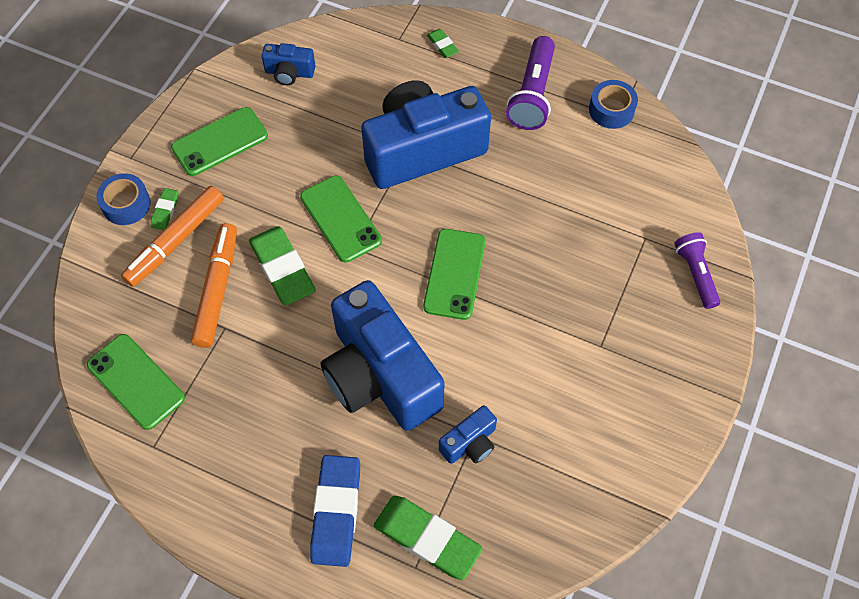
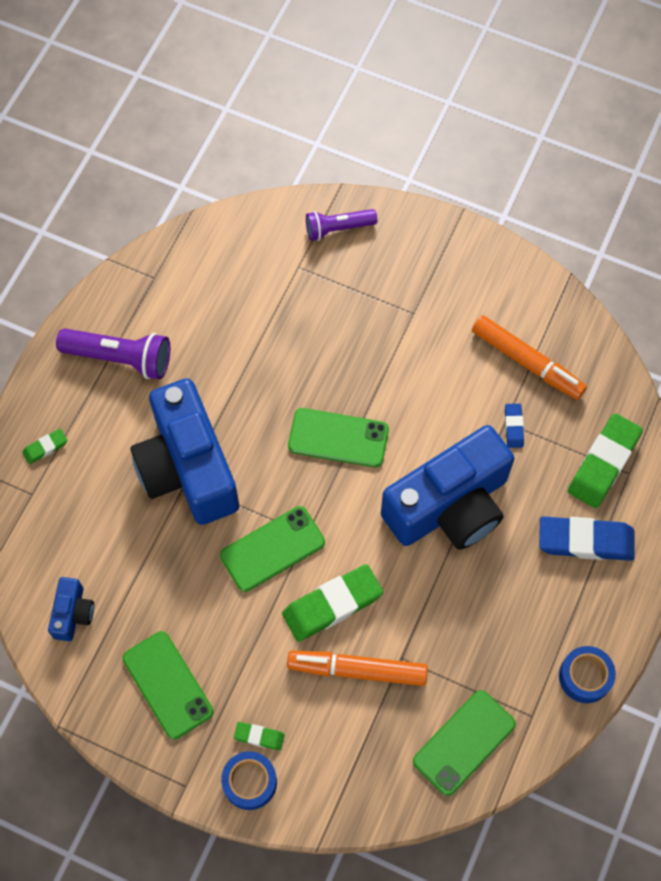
camera: 90 degrees left, 5 degrees up
(176, 241) = (298, 720): orange marker -> orange marker (527, 362)
(470, 443) = (513, 427): blue camera -> blue eraser
(611, 110) = (144, 285): blue tape -> blue tape (585, 677)

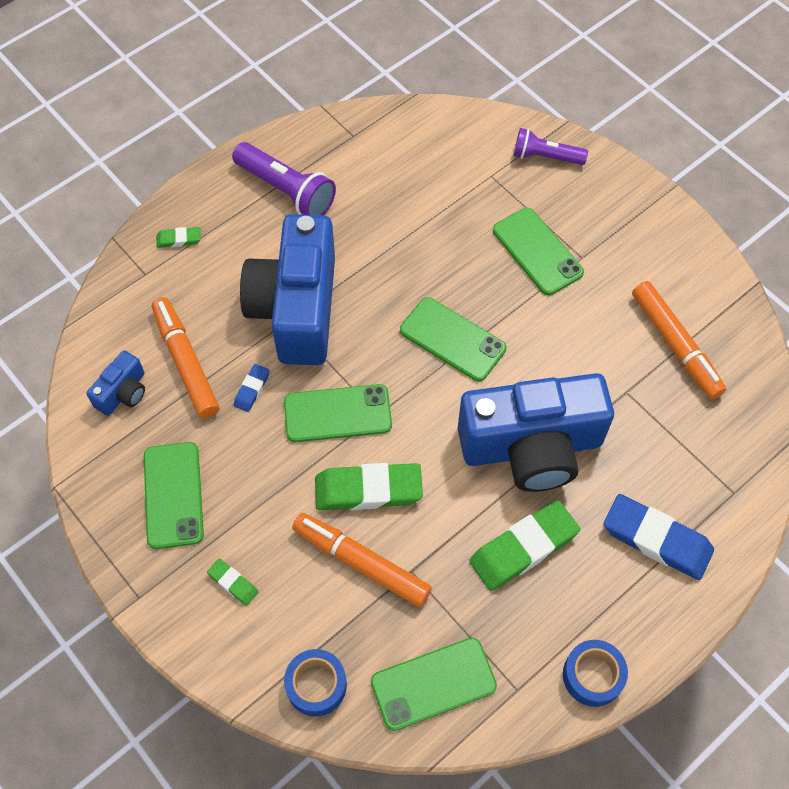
camera: 25 degrees right, 5 degrees down
(115, 561) = (186, 362): none -> orange marker
(249, 782) = (201, 622): blue tape -> blue tape (316, 685)
(373, 324) = (537, 251): none -> green phone
(513, 427) = (633, 399): blue eraser -> blue eraser (252, 389)
(604, 463) = (711, 472): green eraser -> green eraser (523, 548)

